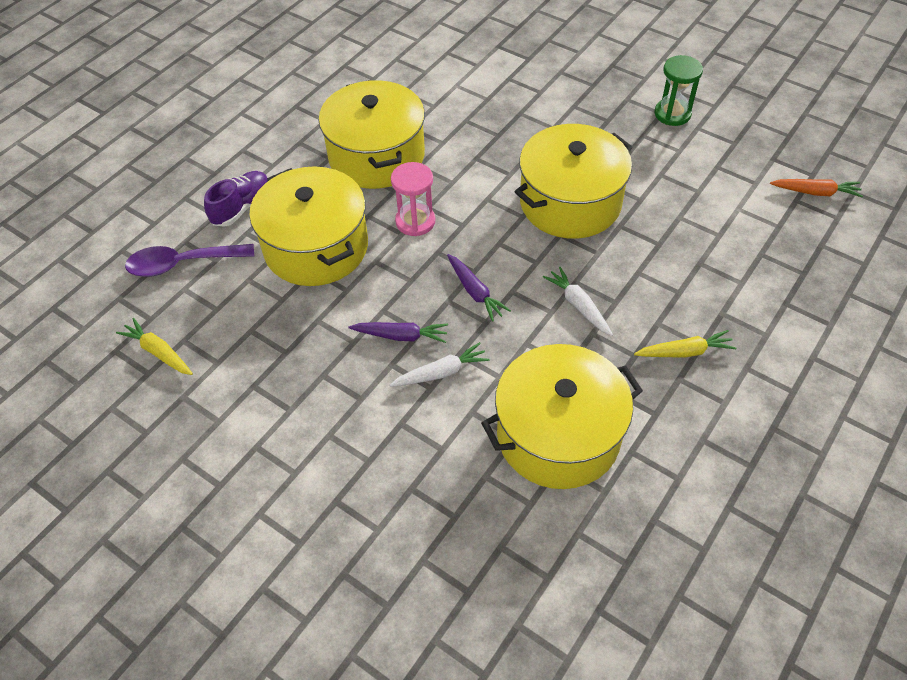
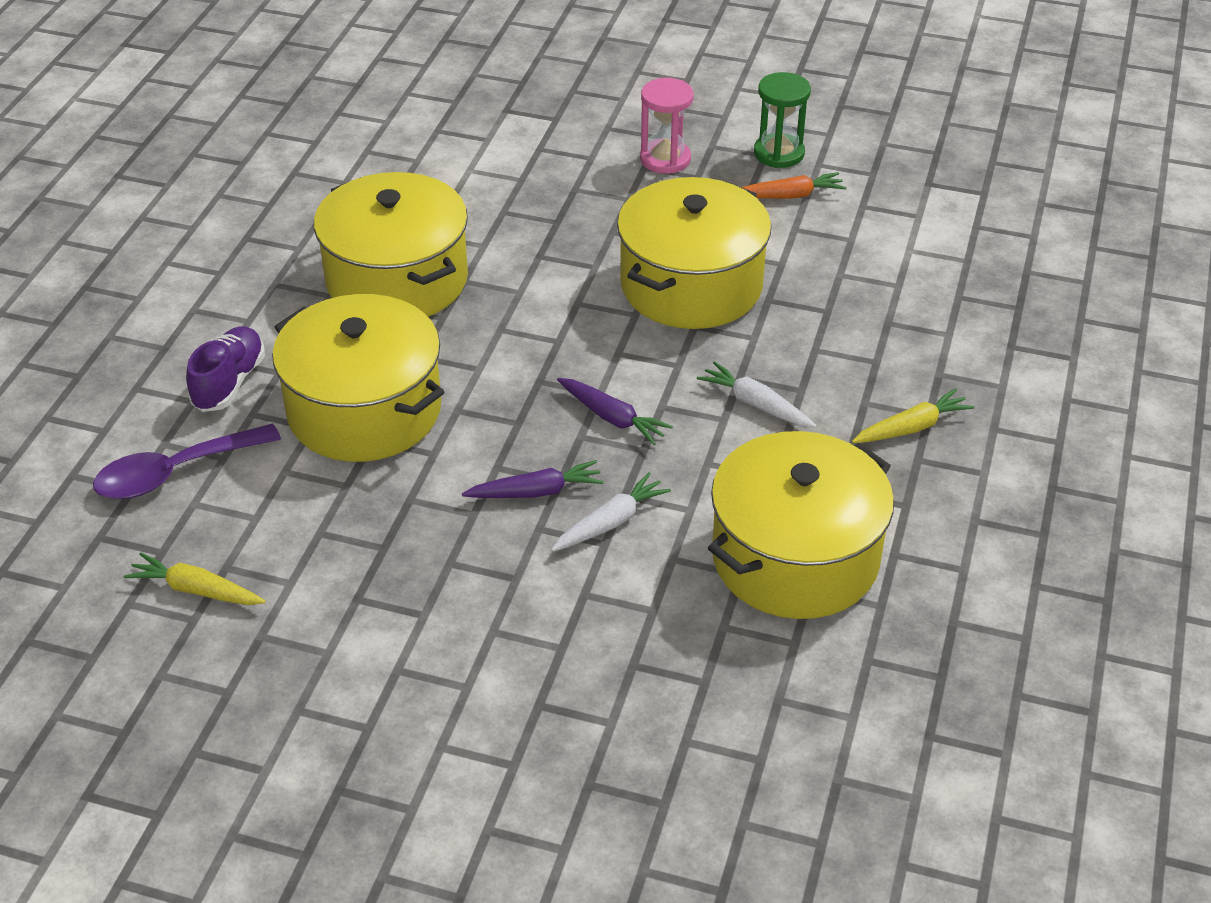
camera: 20 degrees left, 10 degrees down
(415, 221) = (491, 350): pink hourglass -> pink hourglass (665, 159)
(815, 192) = (996, 212): orange carrot -> orange carrot (789, 196)

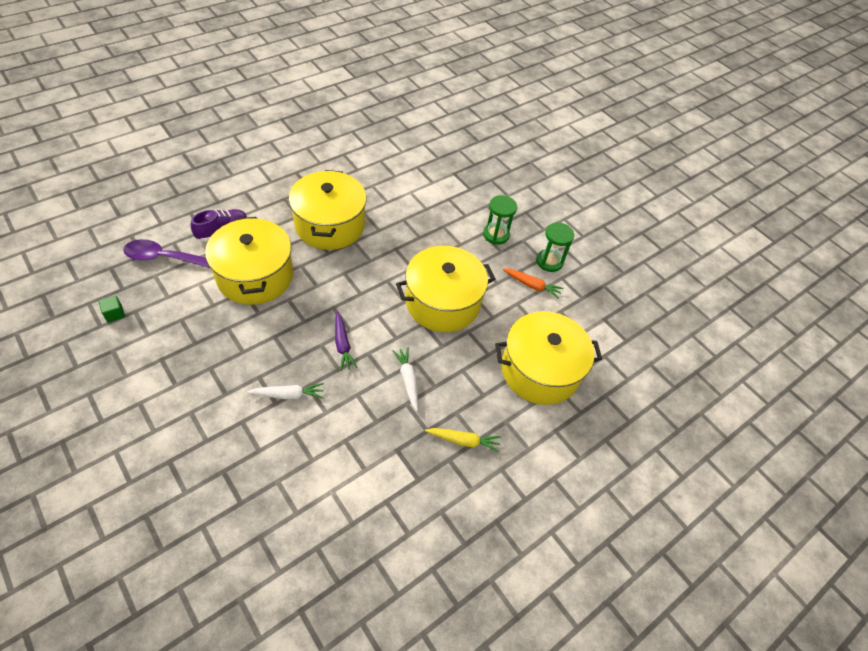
camera: 30 degrees right, 10 degrees up
(196, 590) = (114, 314): yellow carrot -> green cube
(536, 492) = (276, 359): purple carrot -> none
(665, 159) = (496, 235): pink hourglass -> green hourglass
(795, 557) = (342, 470): yellow pot -> yellow pot (540, 370)

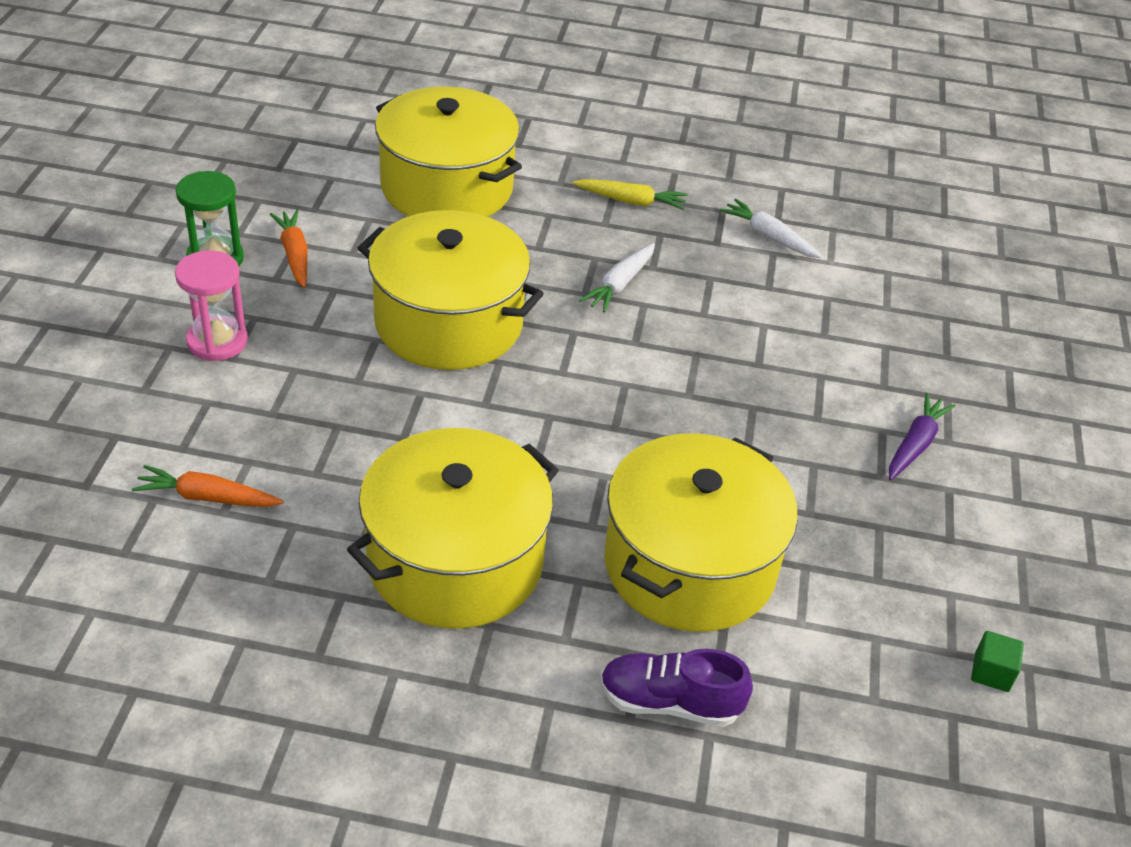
camera: 130 degrees left, 10 degrees down
(163, 258) = (832, 728): purple spoon -> none
(288, 395) = (795, 372): white carrot -> white carrot (769, 237)
(342, 345) = (658, 374): purple carrot -> purple carrot (915, 444)
(420, 192) = (207, 497): none -> orange carrot
(463, 441) = (631, 201): yellow carrot -> yellow carrot turned 135 degrees clockwise
(496, 235) = (217, 341): green hourglass -> pink hourglass

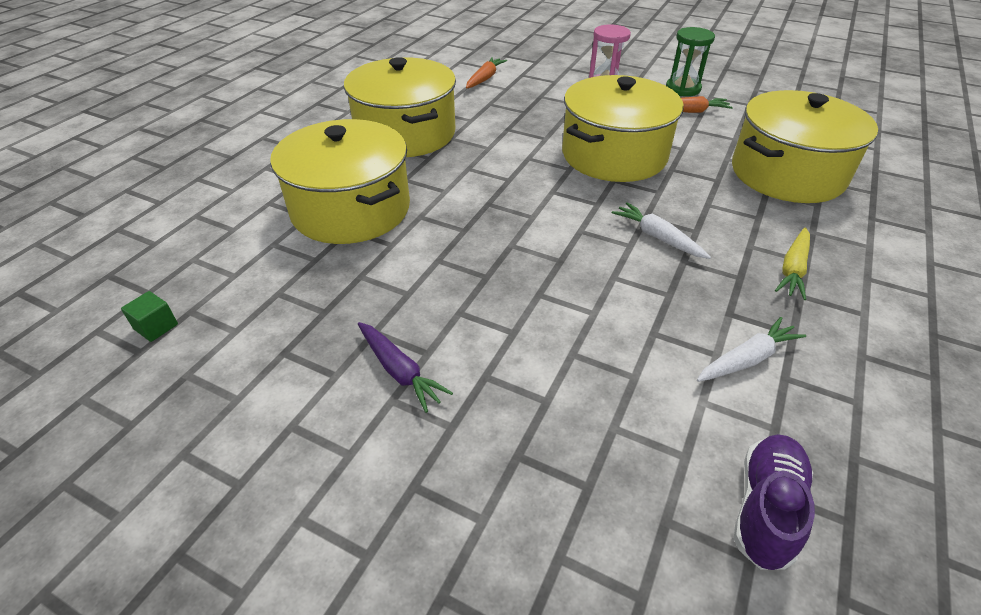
camera: 110 degrees right, 0 degrees up
(670, 702) = (263, 182): purple shoe -> purple shoe (766, 509)

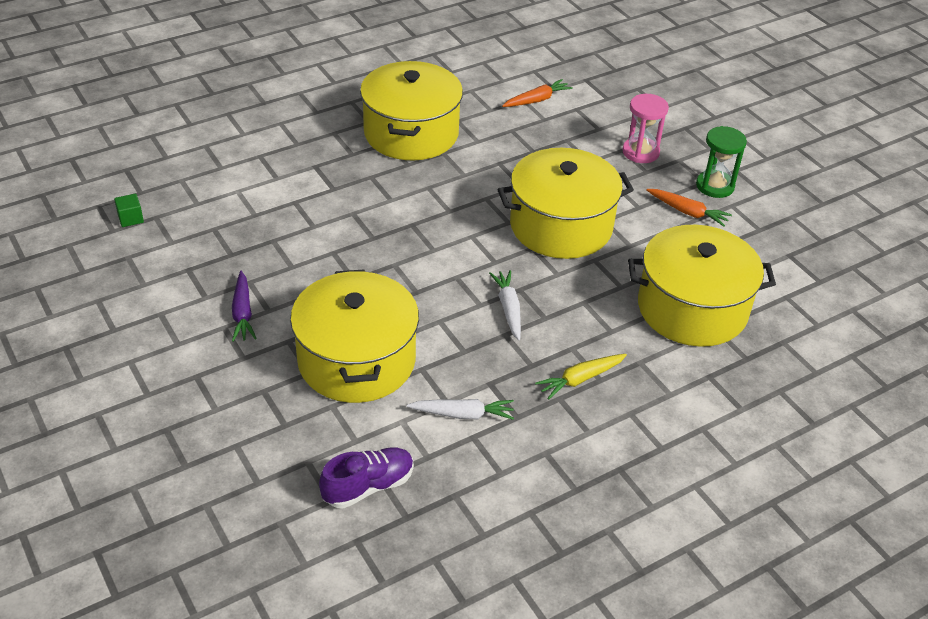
camera: 30 degrees right, 0 degrees up
(351, 209) = (310, 186): yellow pot -> yellow pot (356, 360)

